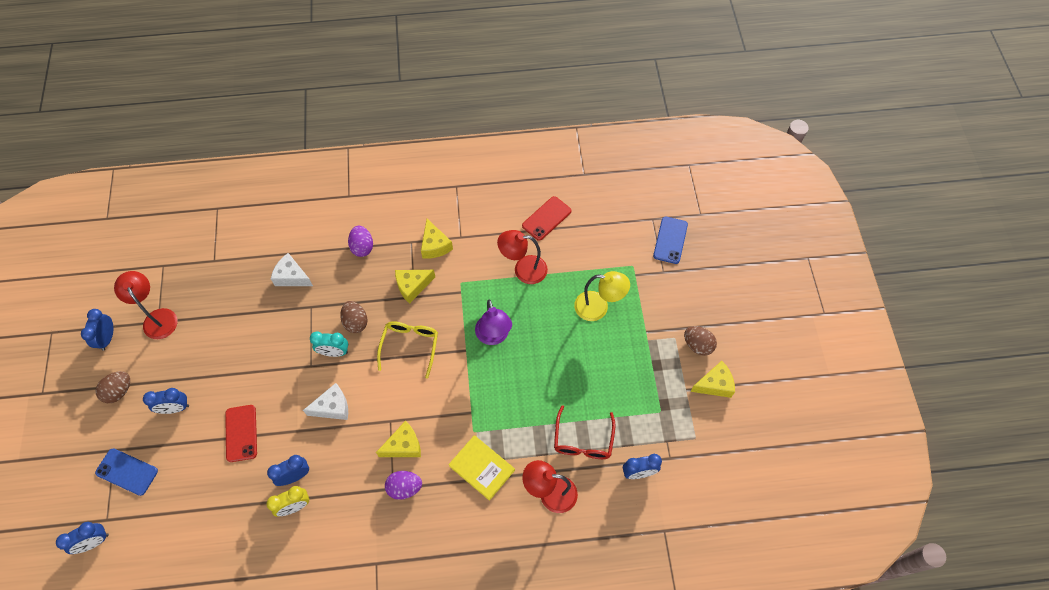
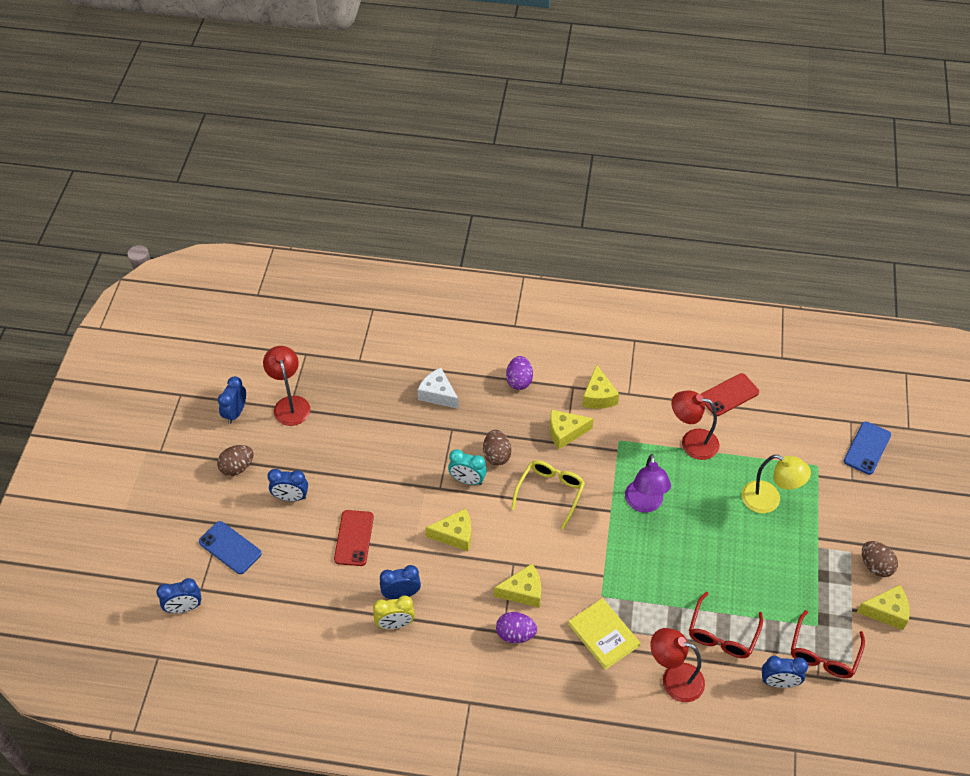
camera: 15 degrees right, 10 degrees down
(332, 407) = (455, 535): white cheese -> yellow cheese
(670, 436) = (823, 653): none -> red glasses

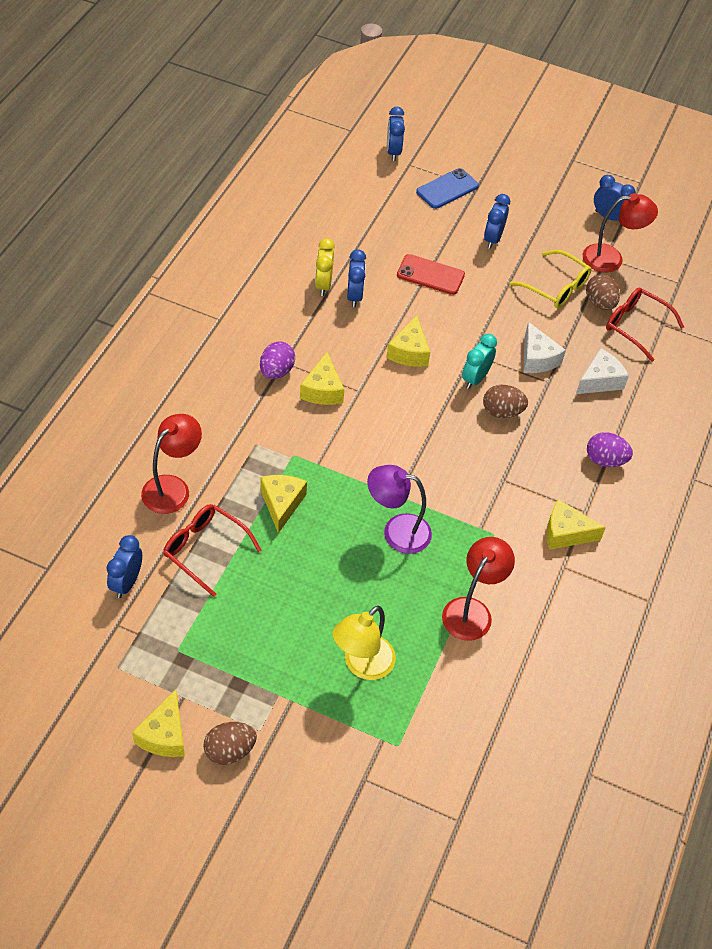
camera: 100 degrees right, 0 degrees up
(237, 467) = (539, 208): brown egg -> brown egg (600, 303)
(429, 440) = (537, 358): none -> white cheese
(550, 493) = (438, 446): yellow glasses -> yellow glasses (556, 287)
(565, 432) = (518, 484): yellow cheese -> yellow cheese (282, 504)
(603, 635) = (247, 442): yellow book -> none
(729, 395) = (537, 681): red phone -> none
(823, 653) = (141, 642): red glasses -> red glasses (636, 326)
(867, 448) = (408, 823): blue phone -> none

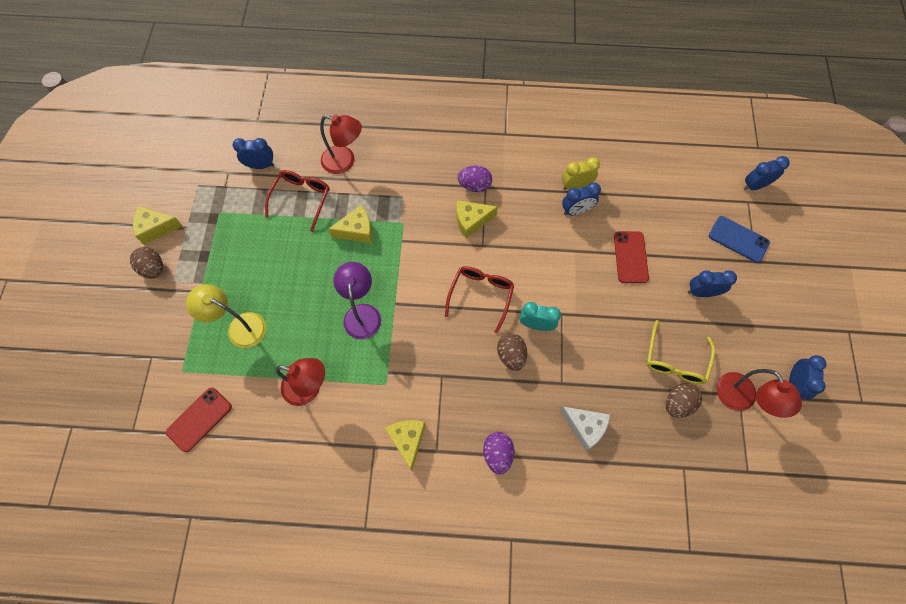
camera: 75 degrees right, 15 degrees up
(409, 352) = (539, 267): yellow cheese -> none
(470, 738) = (199, 419): none -> red phone
(537, 358) = (583, 367): white cheese -> none
(636, 326) = (667, 443): red glasses -> red glasses (481, 295)

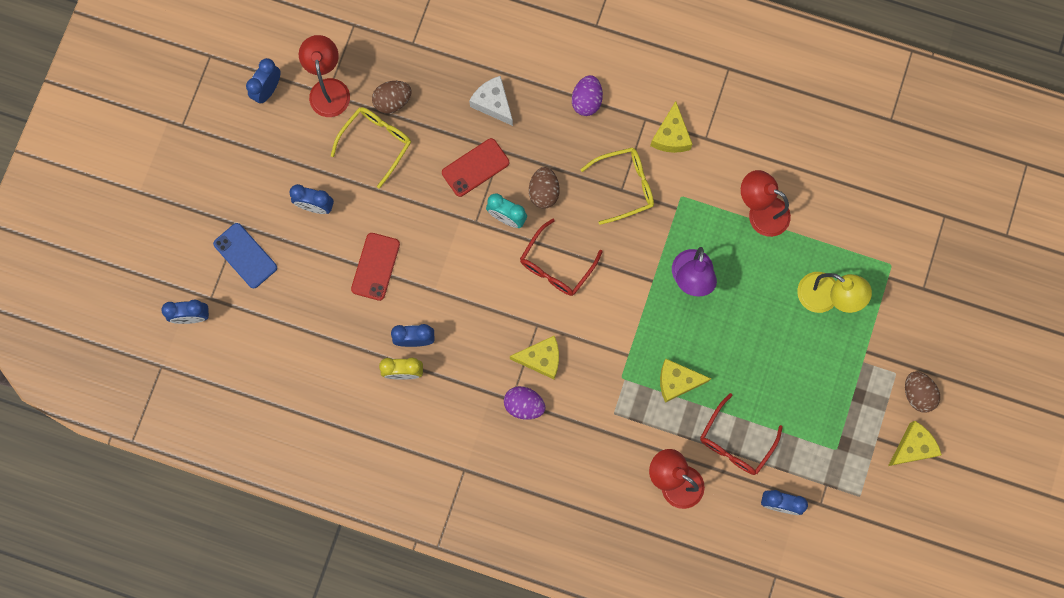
camera: 165 degrees left, 10 degrees up
(156, 228) = (912, 447): yellow cheese -> yellow cheese turned 45 degrees counterclockwise
(199, 419) = (876, 209): red phone -> red phone (475, 167)
(439, 380) = (625, 186): none -> yellow glasses

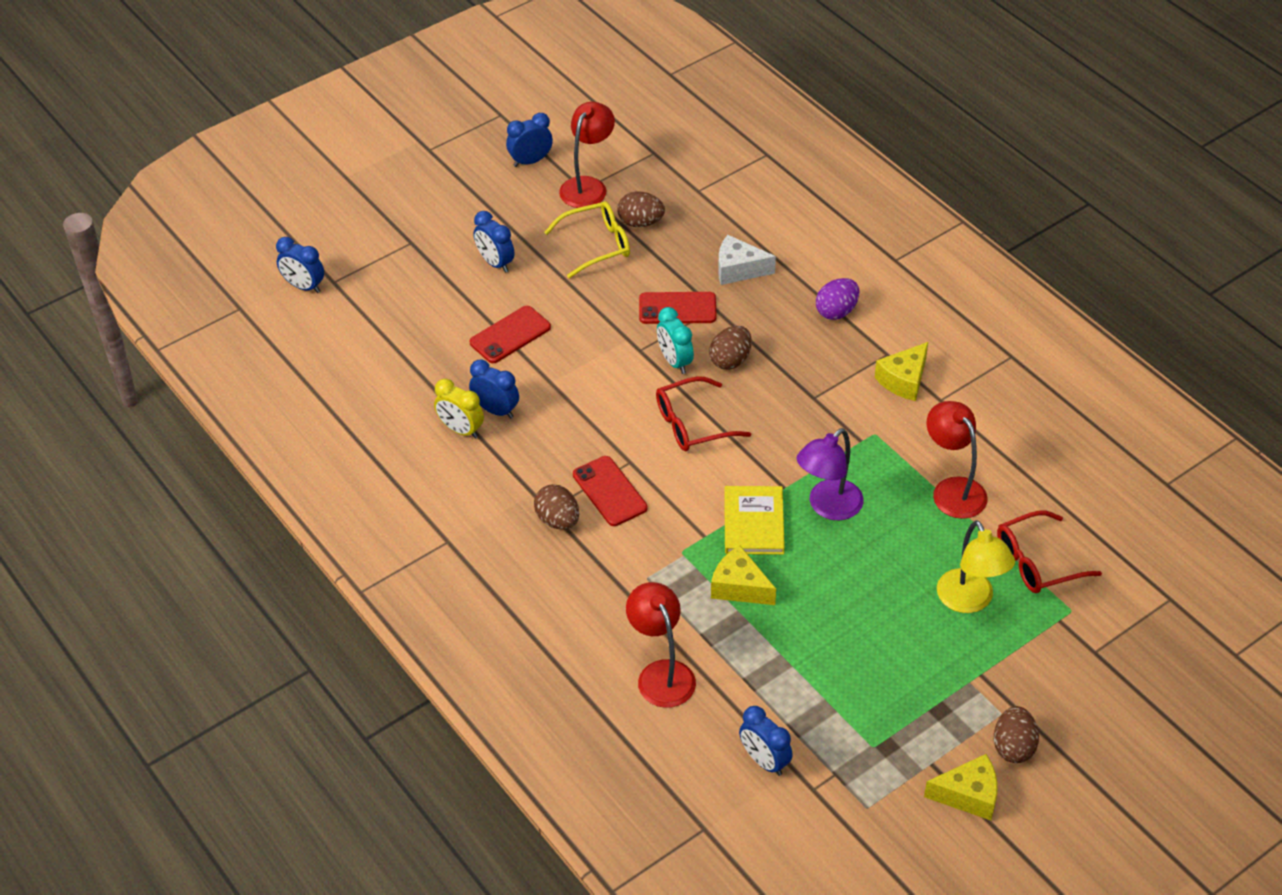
camera: 35 degrees right, 30 degrees down
(245, 256) = (395, 267): blue phone -> none
(493, 103) = (738, 269): white cheese -> white cheese turned 75 degrees counterclockwise
(524, 405) = (558, 520): purple egg -> brown egg
(541, 359) = (609, 491): yellow cheese -> red phone
(625, 186) = (820, 396): yellow glasses -> none
(652, 323) = (754, 523): none -> yellow book
(735, 442) = (760, 676): red glasses -> red glasses (1037, 562)

